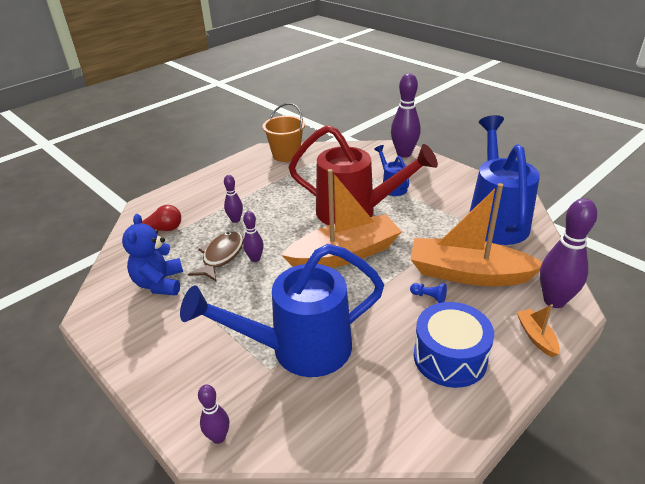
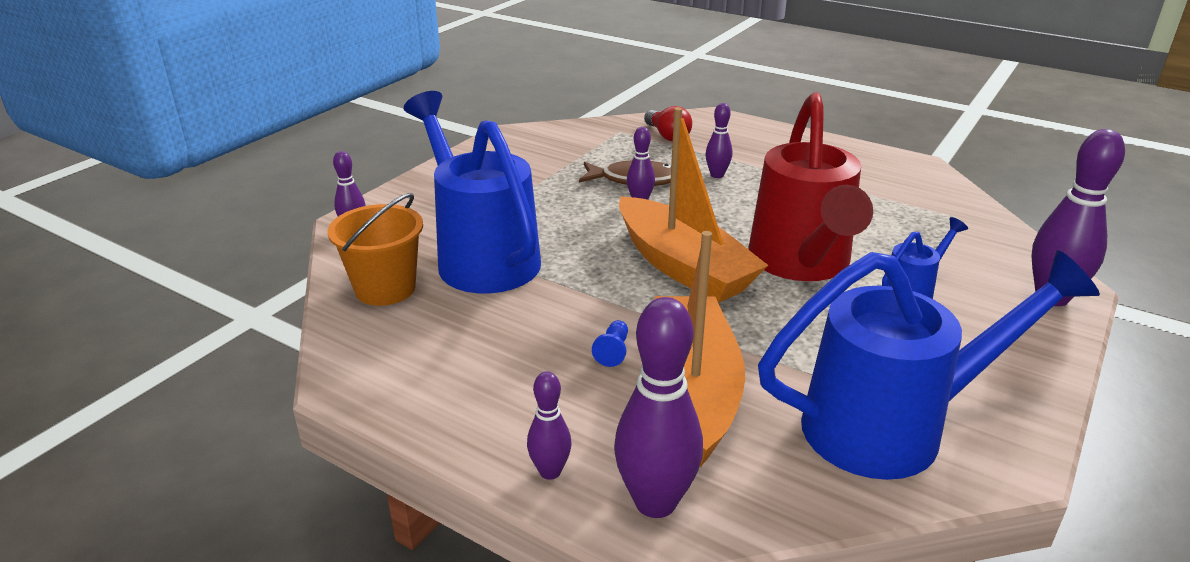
camera: 75 degrees right, 5 degrees down
(159, 283) = (569, 155): blue teddy bear -> none
(286, 155) = (924, 183): orange bucket -> orange bucket (385, 289)
(450, 357) = (486, 376): blue drum -> none
(536, 337) = (550, 471): orange boat -> purple bowling pin

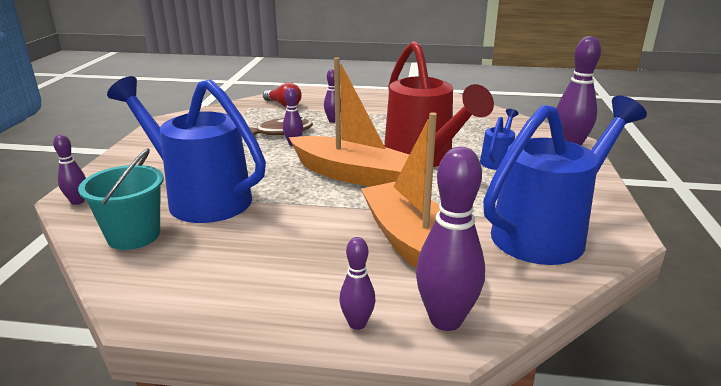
camera: 25 degrees left, 5 degrees down
(385, 289) = (134, 236): orange bucket -> turquoise bucket
(613, 351) = (343, 234): blue pawn -> none

